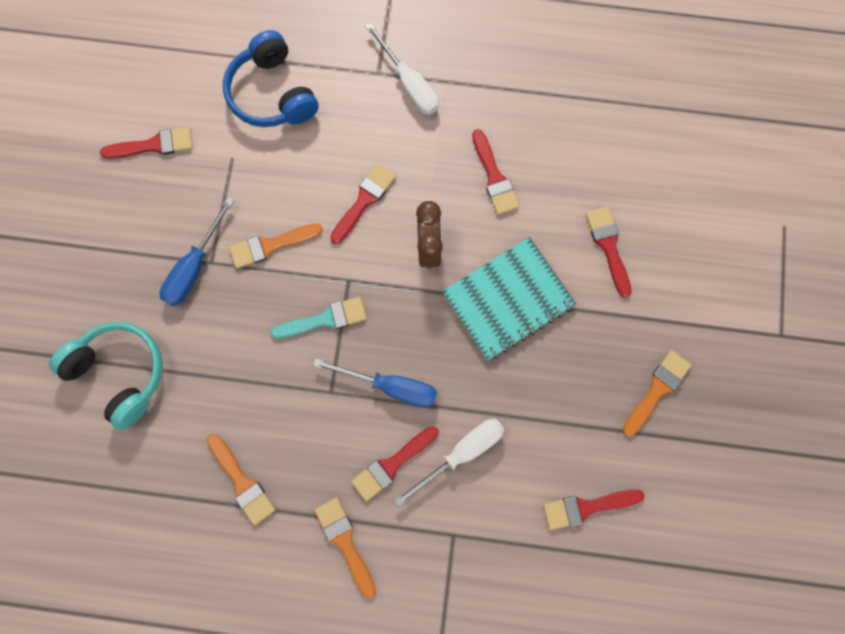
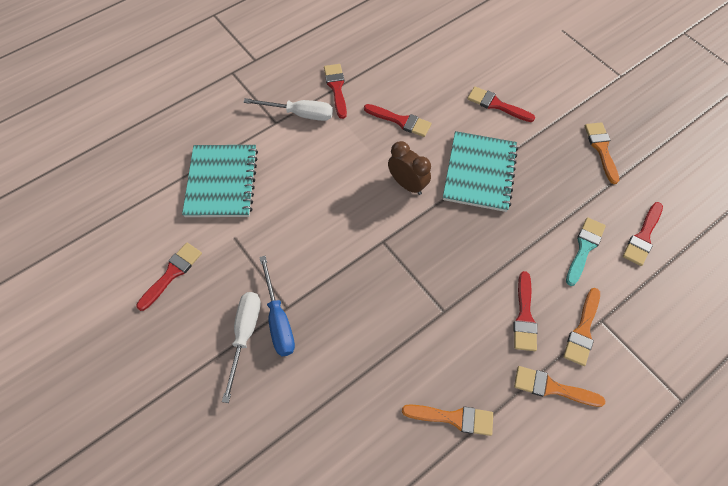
camera: 45 degrees left, 15 degrees down
(120, 373) = (299, 432): turquoise headphones -> none
(270, 245) = (314, 264): orange brush -> orange brush (582, 330)
(272, 94) = (222, 182): blue headphones -> turquoise notebook
(325, 319) = (393, 274): turquoise brush -> turquoise brush (584, 248)
(364, 200) = (342, 192): red brush -> red brush (336, 88)
(391, 386) = (473, 275): blue screwdriver -> none
(461, 453) = (552, 272): white screwdriver -> white screwdriver (245, 335)

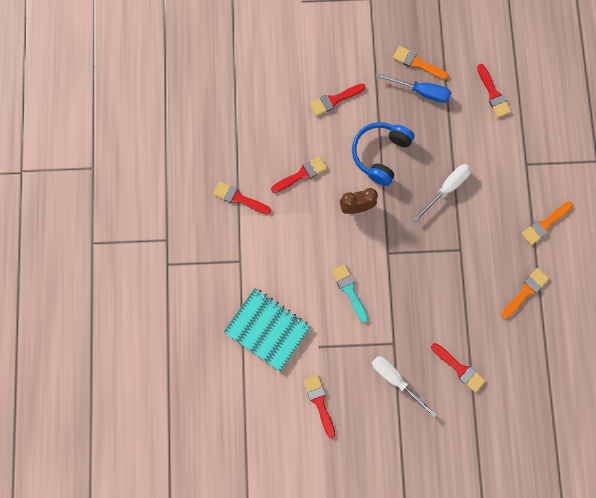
camera: 55 degrees left, 15 degrees up
(278, 320) = (399, 353): blue screwdriver -> blue screwdriver (422, 92)
(300, 114) = (245, 239): white screwdriver -> white screwdriver (447, 188)
(479, 173) = (380, 154): turquoise notebook -> blue headphones
(524, 316) = (495, 206): red brush -> red brush (459, 369)
(582, 330) = (525, 180): orange brush -> none
(584, 248) = (476, 134): turquoise brush -> turquoise brush (349, 290)

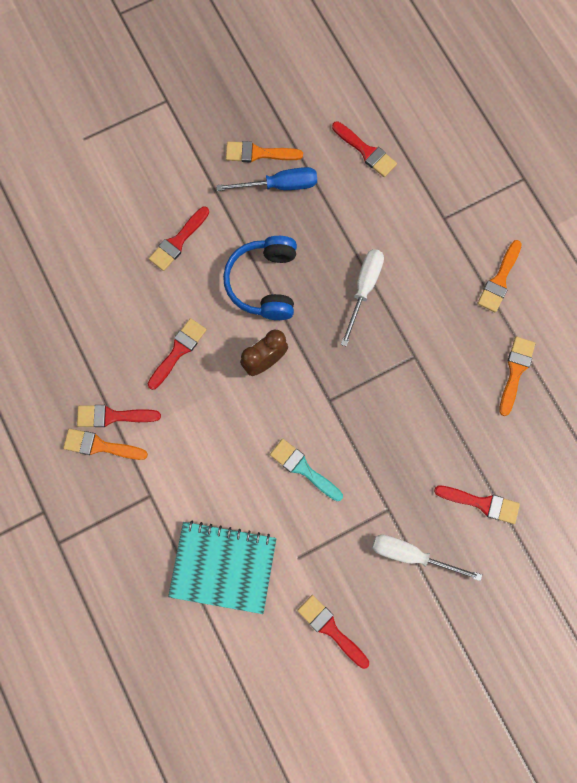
camera: 25 degrees left, 0 degrees up
(222, 214) = (100, 446): none -> orange brush

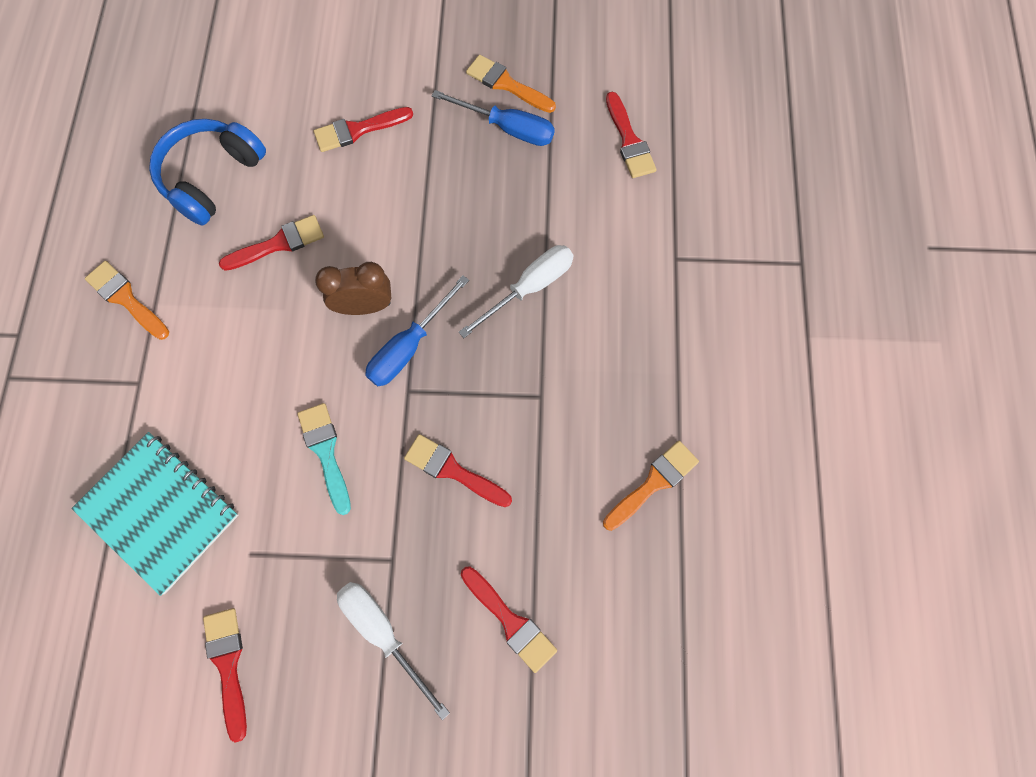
camera: 30 degrees right, 5 degrees down
(112, 416) = (161, 274): red brush -> red brush (452, 470)
(264, 283) = (421, 222): blue headphones -> blue headphones (212, 177)
(311, 371) = (409, 346): none -> blue screwdriver
(499, 280) = (699, 364): orange brush -> none

